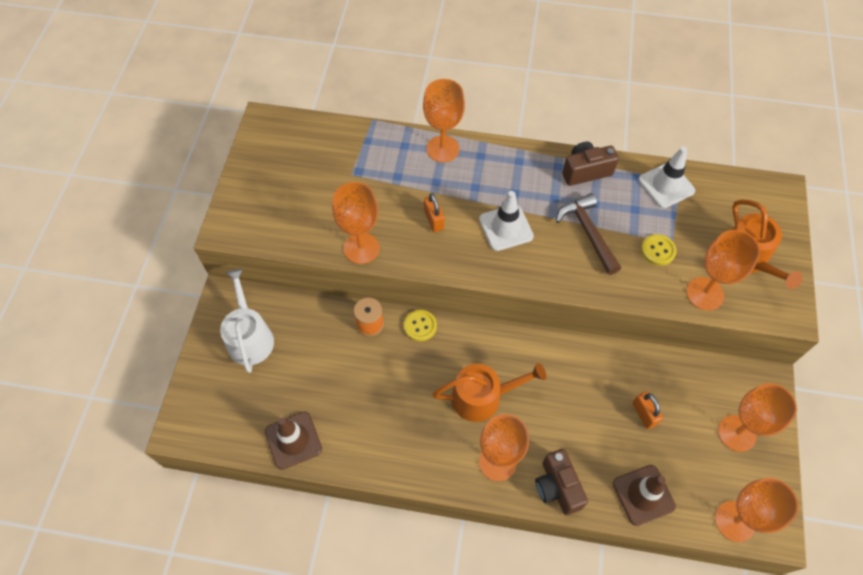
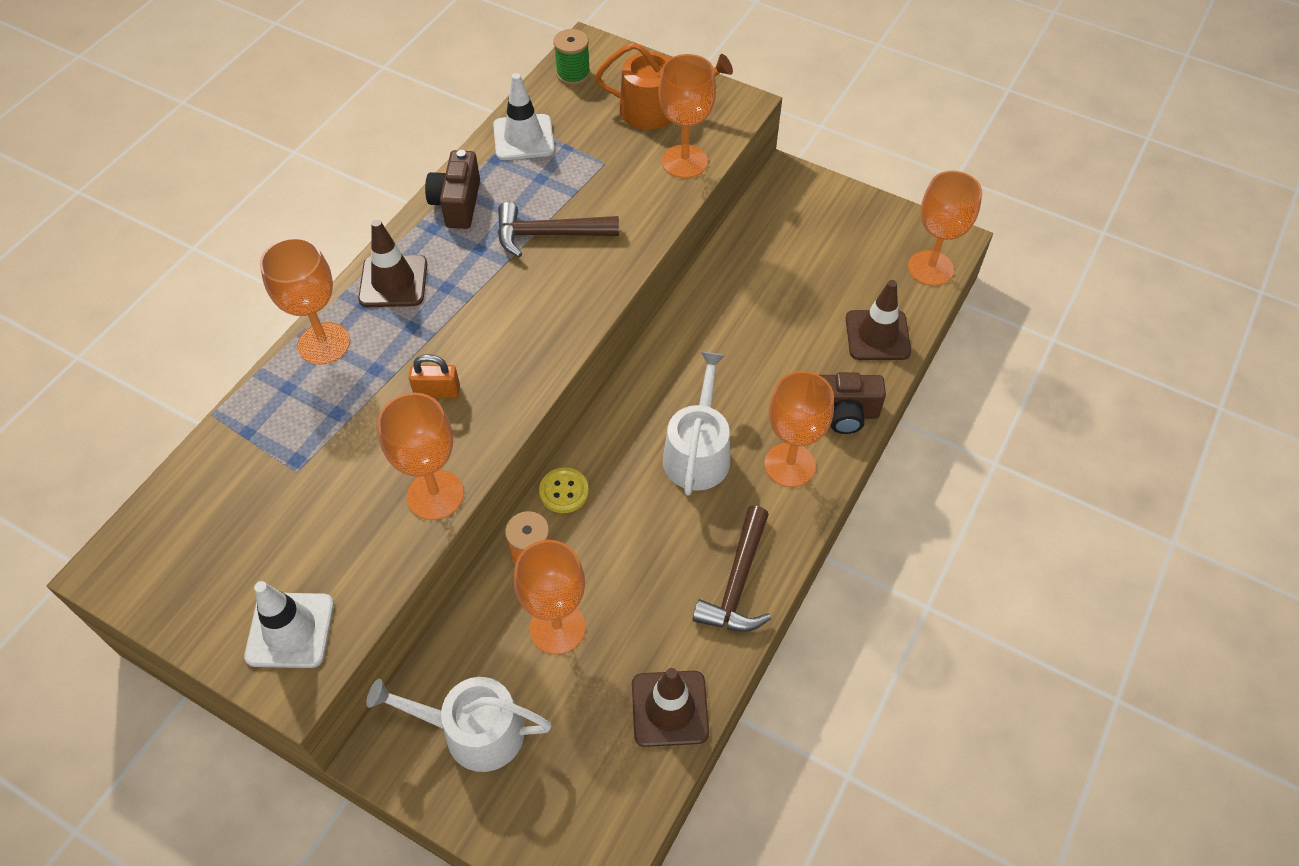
camera: 70 degrees left, 5 degrees down
(393, 454) = (737, 582): none -> brown hammer
(483, 397) = (698, 452): orange watering can -> white watering can
(505, 163) = (393, 282): none -> brown traffic cone
(506, 228) = (495, 315): white traffic cone -> white traffic cone (290, 630)
(644, 414) = (783, 298): orange padlock -> none
(658, 250) = (608, 180): yellow button -> none
(737, 433) = (836, 226): orange goblet -> orange goblet (557, 628)
(747, 192) = (573, 74): none -> green spool

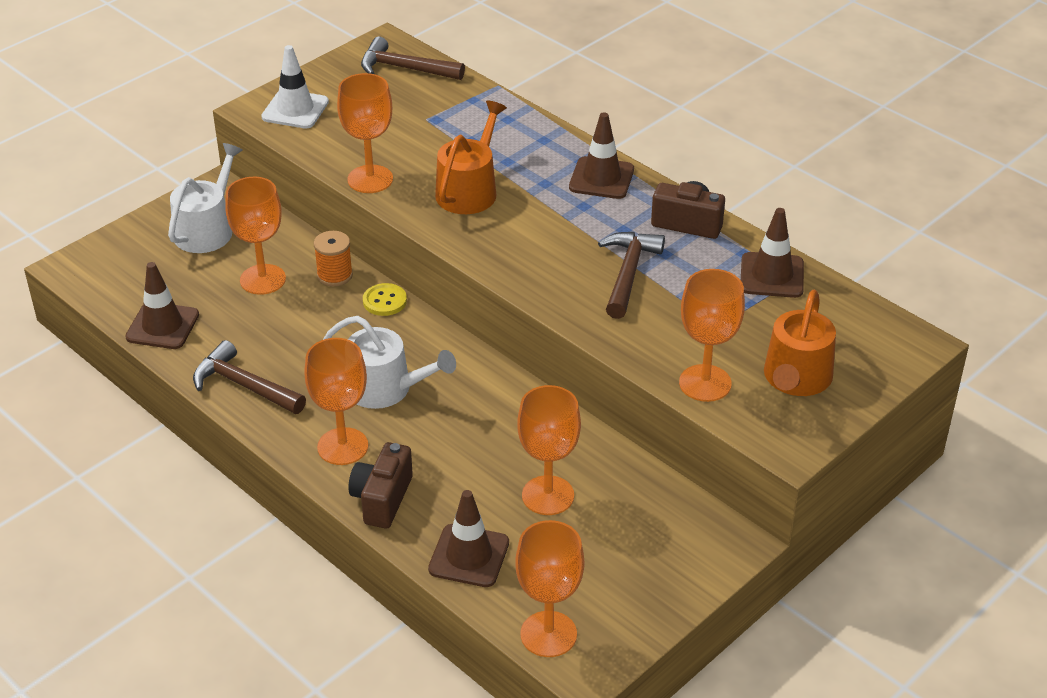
camera: 105 degrees right, 15 degrees down
(176, 526) = (405, 68): none -> brown hammer
(324, 343) = (546, 139): orange goblet -> orange goblet (548, 495)
(437, 391) = (469, 190): orange padlock -> orange watering can
(523, 138) = (772, 275): white traffic cone -> brown traffic cone
(573, 74) = (869, 324): green spool -> none

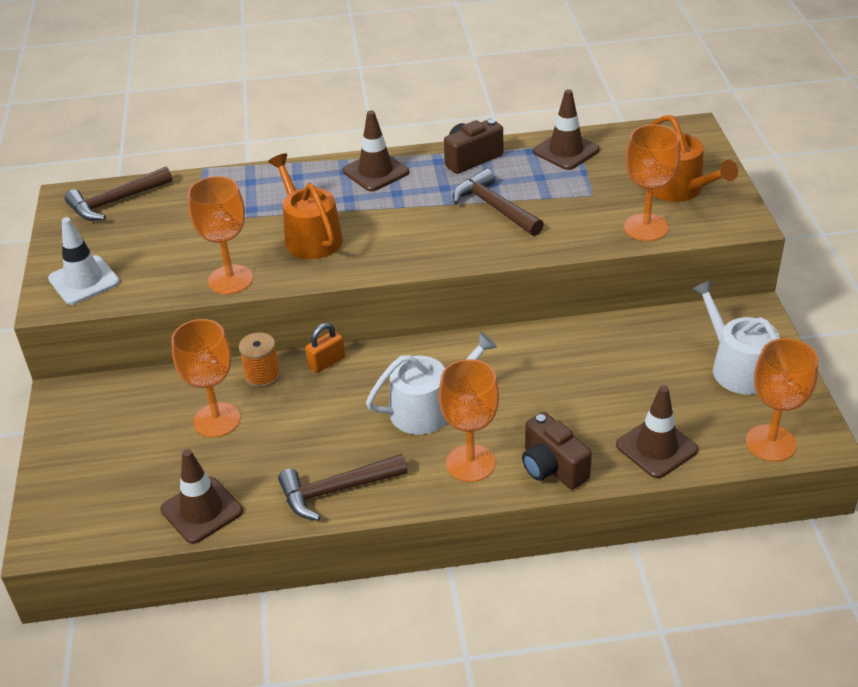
camera: 50 degrees left, 0 degrees up
(207, 229) = (109, 425): white watering can -> white watering can (737, 367)
(384, 301) = (326, 362): yellow button -> orange padlock
(548, 495) = (629, 377): orange goblet -> none

